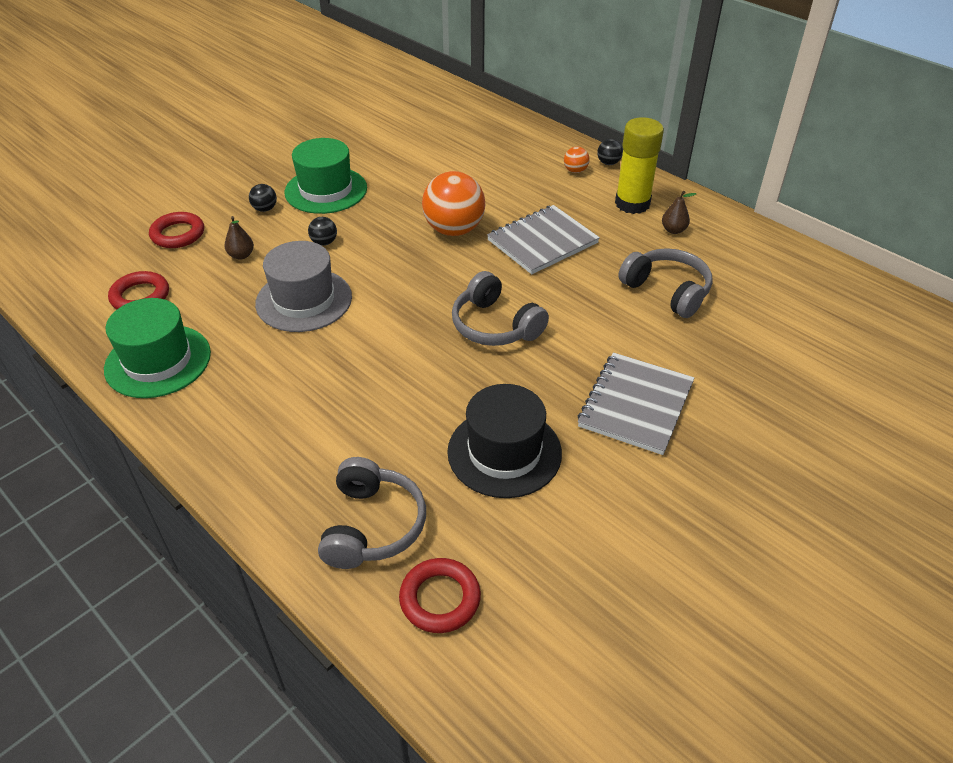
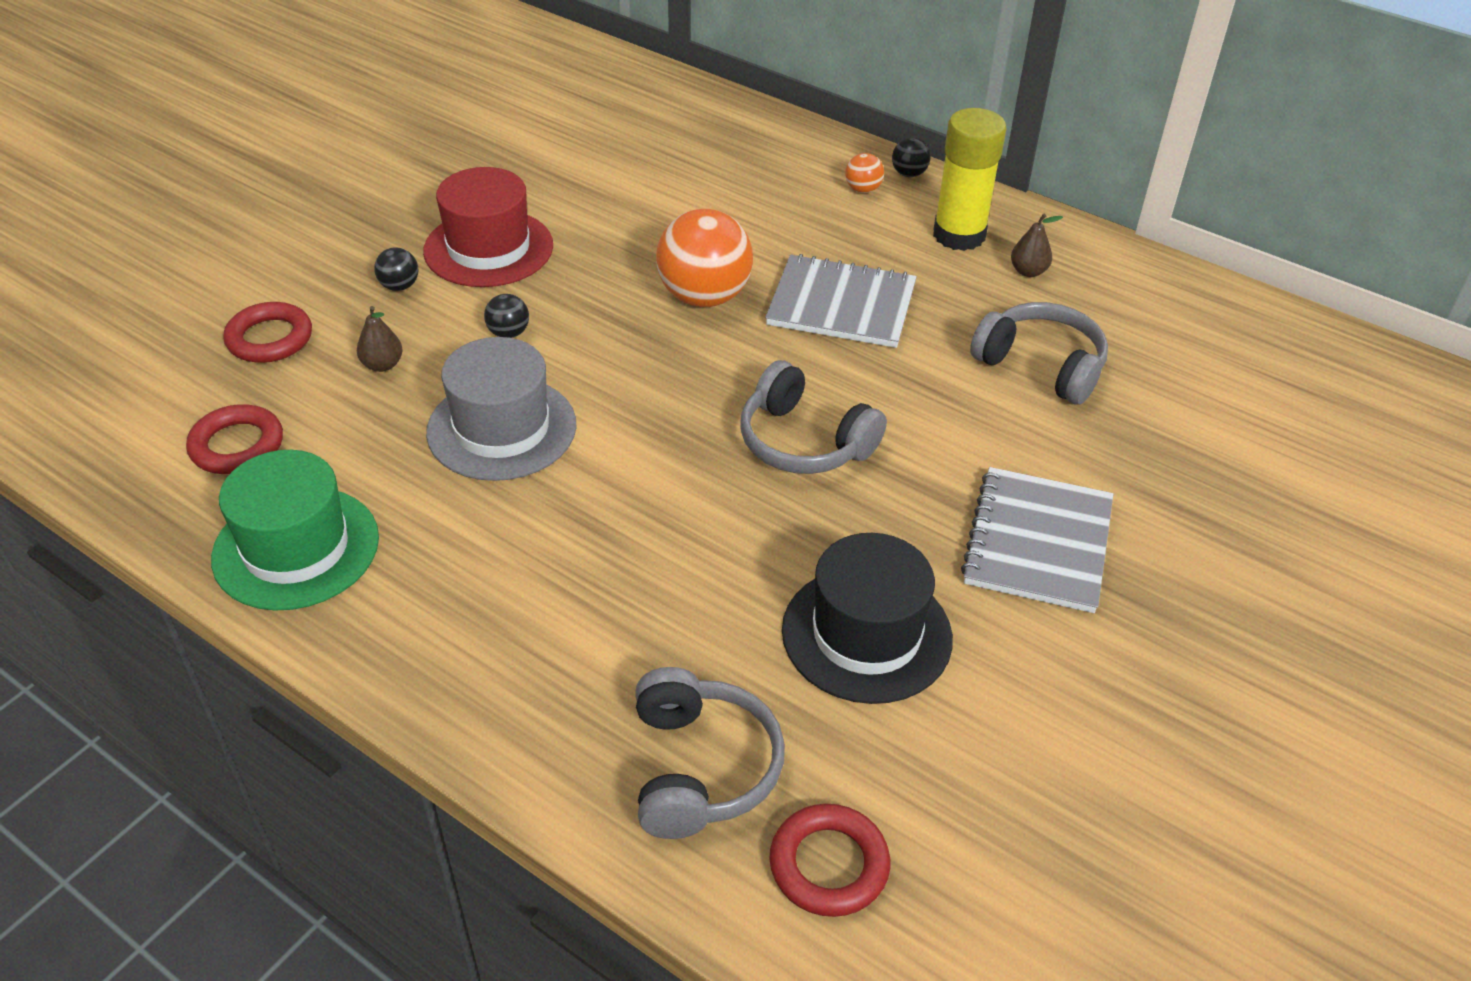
camera: 10 degrees left, 0 degrees up
(326, 190) = (488, 248): green hat -> red hat
(542, 242) = (841, 305): grey notebook -> grey notebook turned 60 degrees clockwise

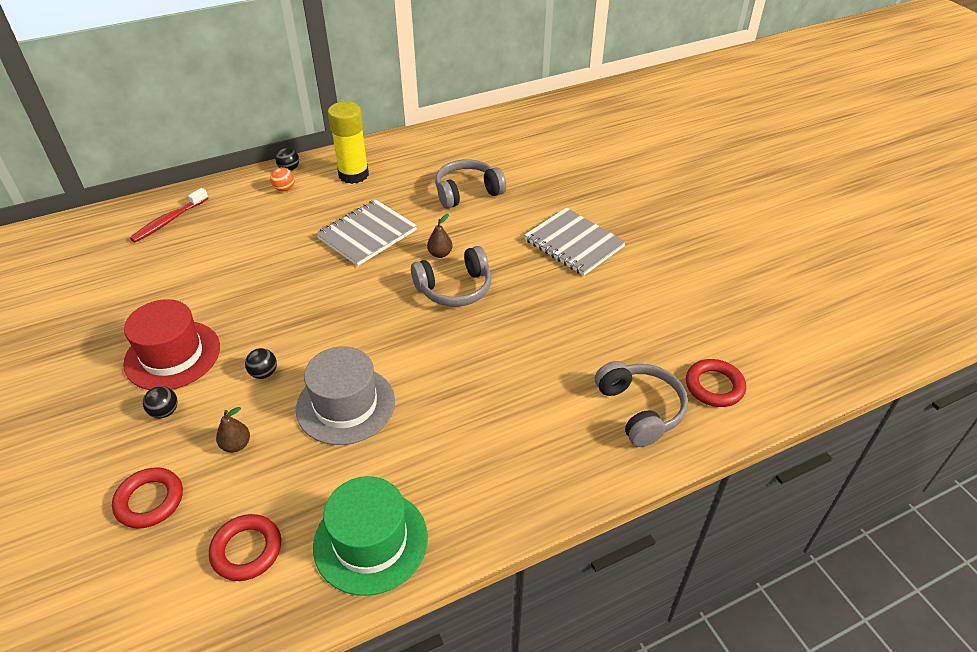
camera: 60 degrees left, 0 degrees up
(700, 768) = (640, 410): grey headphones -> grey headphones turned 45 degrees clockwise
(704, 297) = (312, 280): orange ball -> none
(710, 132) = (169, 221): none -> red toothbrush
(866, 634) = (593, 319): black hat -> none
(1028, 271) = (401, 167): brown pear -> brown pear (440, 254)

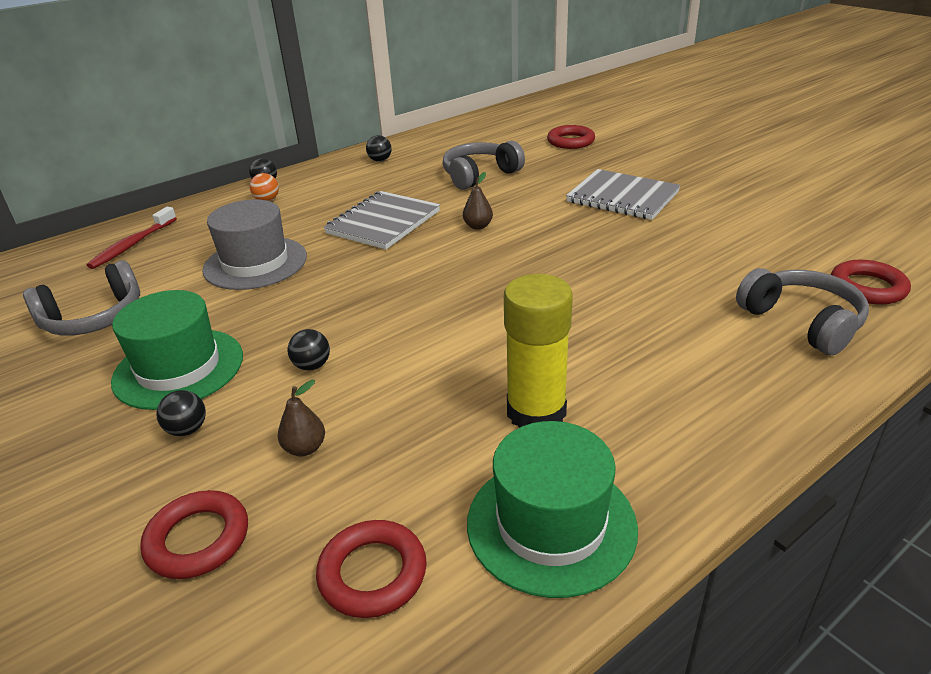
camera: 10 degrees left, 10 degrees down
(172, 355) = (178, 368): red hat -> green hat
(345, 405) = (437, 379): grey hat -> grey hat (255, 263)
(353, 175) = (343, 179): yellow glue stick -> yellow glue stick (536, 412)
(392, 157) = (380, 160): none -> black ball
(455, 288) = (512, 251): grey headphones -> grey headphones (94, 318)
(565, 163) = (570, 141): none -> red ring

